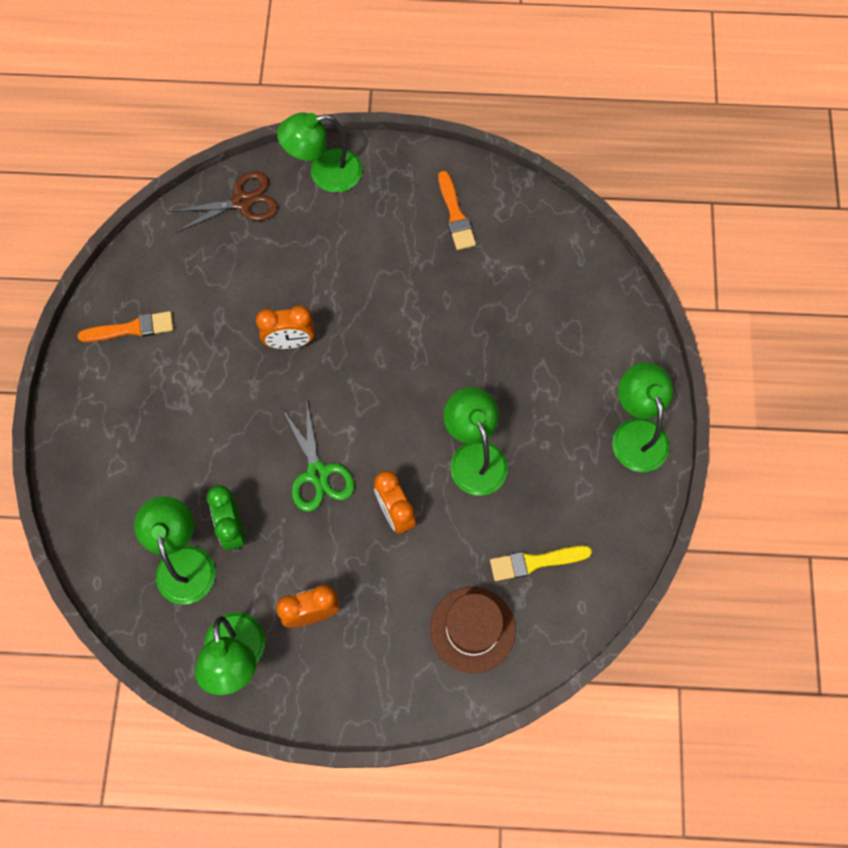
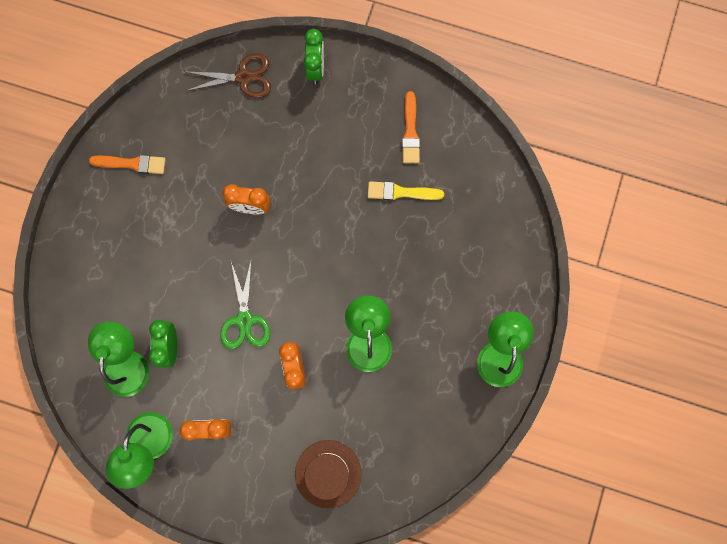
camera: 15 degrees right, 10 degrees up
(325, 173) = (315, 68): green lamp -> green clock
(535, 562) = (390, 434): yellow brush -> yellow brush (401, 192)

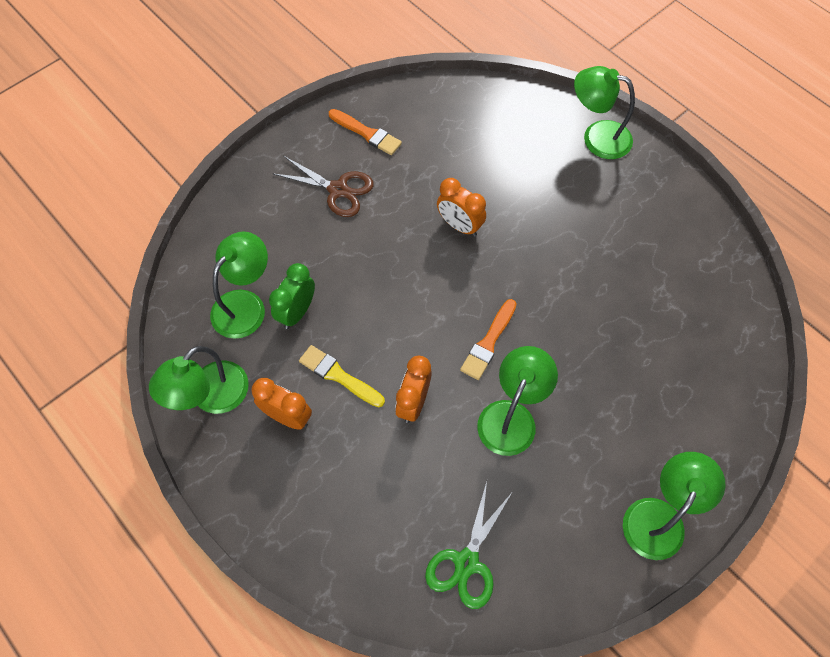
camera: 30 degrees right, 15 degrees down
(243, 77) = (520, 112): brown scissors -> brown scissors (338, 190)
(245, 320) = (389, 327): green scissors -> green scissors (467, 562)
(315, 68) = (597, 137): green clock -> green lamp
(328, 473) = (383, 538): brown hat -> none
(401, 192) = (627, 289): yellow brush -> yellow brush (339, 376)
(410, 132) = (667, 237): orange brush -> orange brush (488, 342)

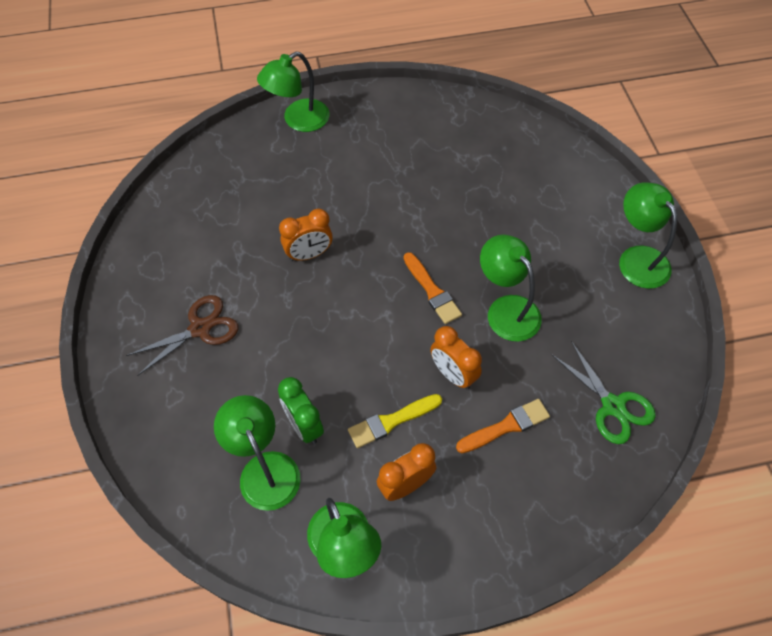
camera: 60 degrees left, 5 degrees down
(367, 133) = (158, 275): orange brush -> orange brush (506, 426)

